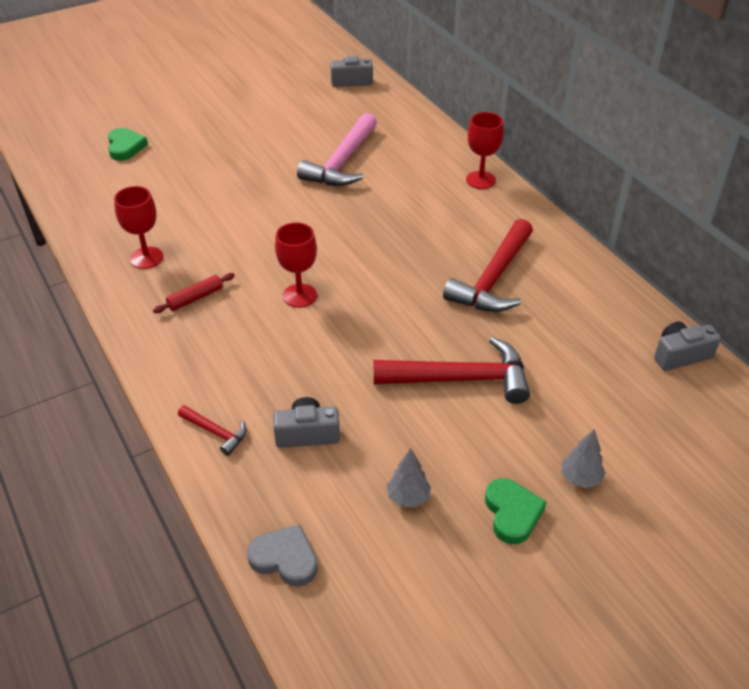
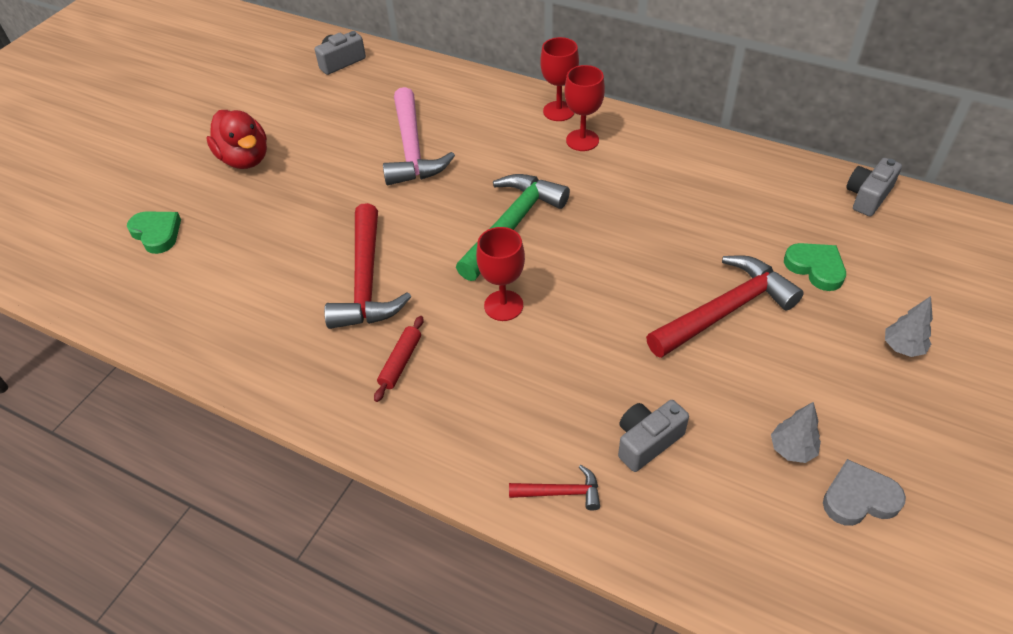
camera: 30 degrees left, 5 degrees up
(146, 258) = (304, 345): red goblet -> red goblet (582, 140)
(223, 122) = (245, 159): none -> red duck
(285, 558) = (749, 579): grey heart -> grey heart (859, 498)
(360, 245) = (512, 225): none -> green hammer
(493, 279) = (660, 201): red hammer -> red hammer (366, 281)
(512, 513) = (884, 411): green heart -> green heart (815, 268)

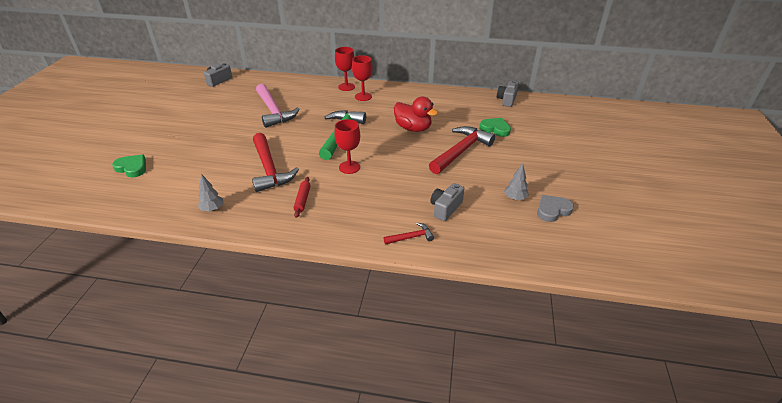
camera: 20 degrees left, 10 degrees down
(245, 159) = (176, 128): red duck -> red duck (413, 128)
(902, 348) = (546, 152): grey tree -> grey tree (212, 209)

